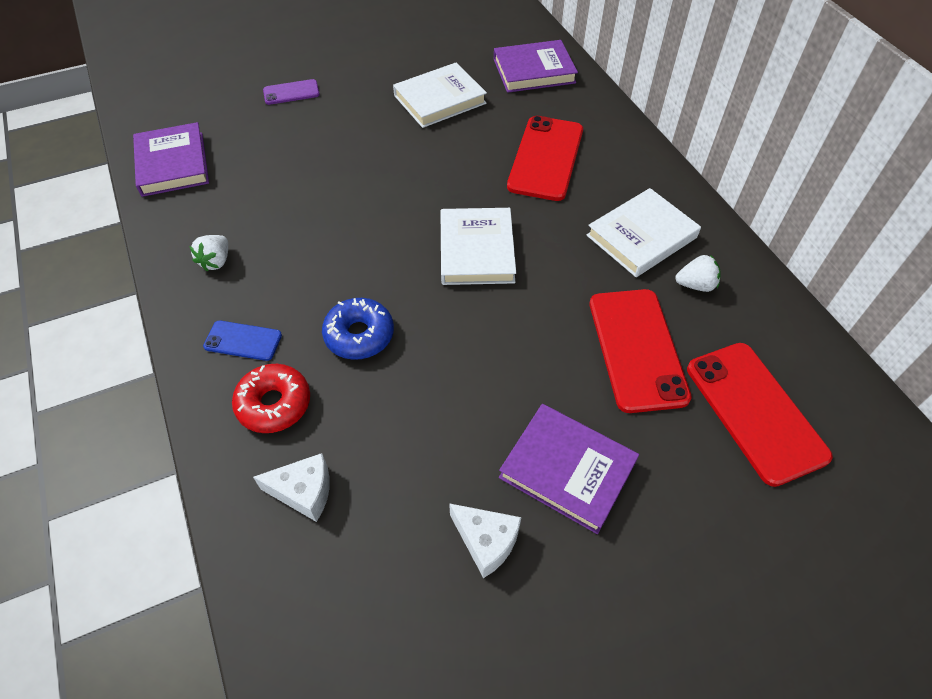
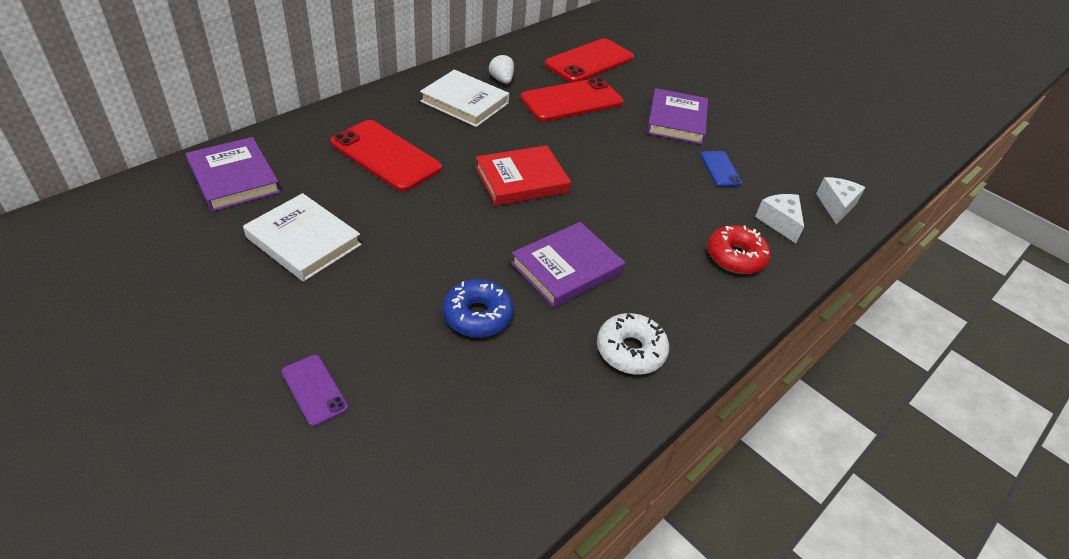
camera: 115 degrees left, 10 degrees down
(172, 164) = (507, 468): purple book -> purple book (567, 268)
(216, 261) = (630, 351): white strawberry -> white donut
(243, 341) = (699, 295): blue phone -> blue phone (720, 169)
(359, 335) = (646, 227): blue donut -> blue donut (477, 315)
(476, 250) = (522, 180): white book -> red book
(486, 541) = (742, 144): white cheese -> white cheese (836, 206)
(546, 158) = (385, 156): red phone -> red phone turned 45 degrees clockwise

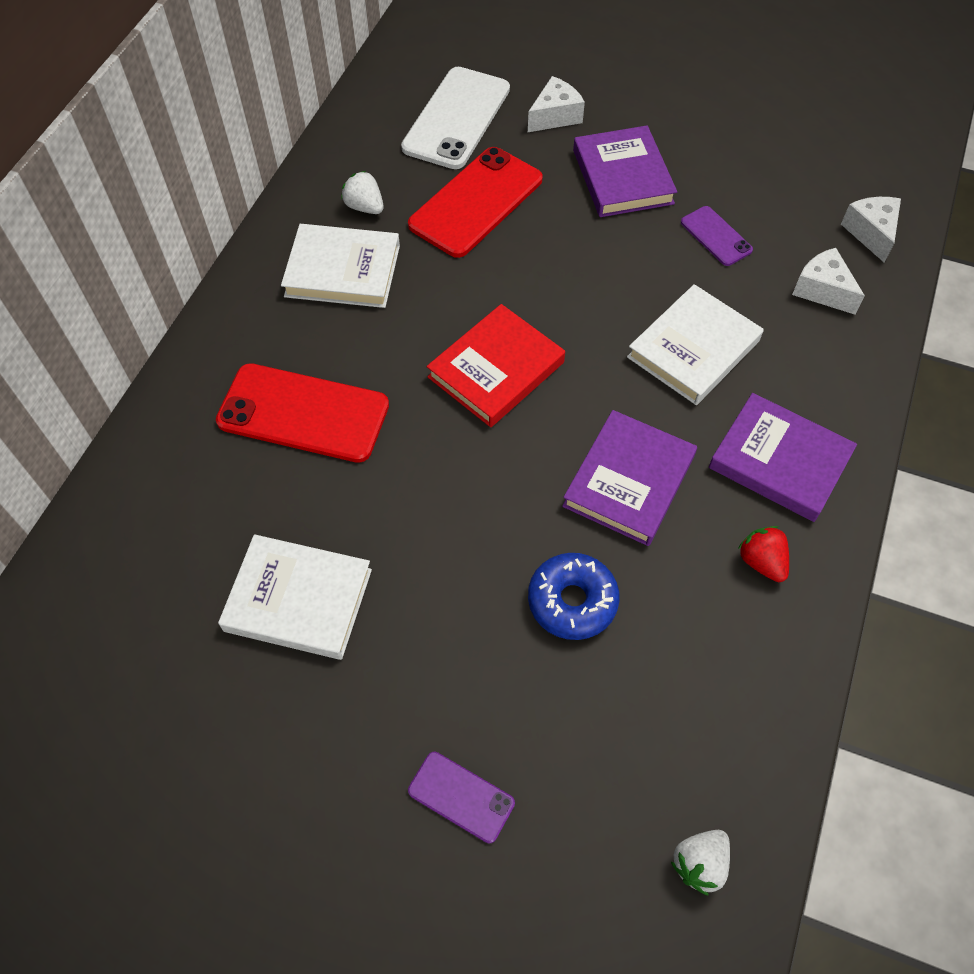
camera: 20 degrees left, 15 degrees up
(234, 178) = (136, 548): purple book -> purple book (779, 461)
(449, 513) = (699, 863): none -> white strawberry
(589, 61) = (456, 118): red phone -> white phone
(630, 351) = (761, 561): white donut -> red strawberry
(652, 80) = (555, 116): none -> white cheese
(663, 218) = (693, 349): none -> white book
(720, 169) = (716, 236): blue phone -> purple phone
(735, 257) = (801, 368): red donut -> none

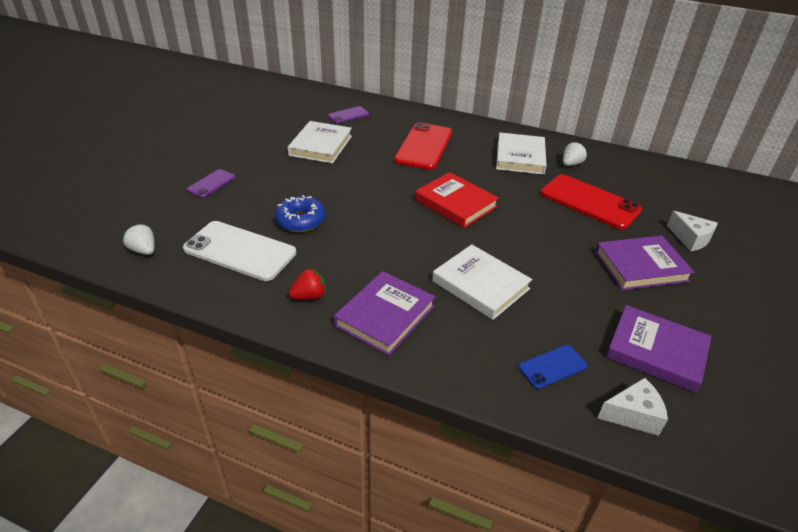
camera: 90 degrees right, 20 degrees down
(456, 118) = (664, 197): white phone -> white phone (240, 251)
(629, 481) = (374, 247): purple book -> purple book (656, 351)
(716, 236) = (595, 309): purple phone -> purple phone (348, 115)
(822, 290) = (552, 367): white cheese -> blue phone

